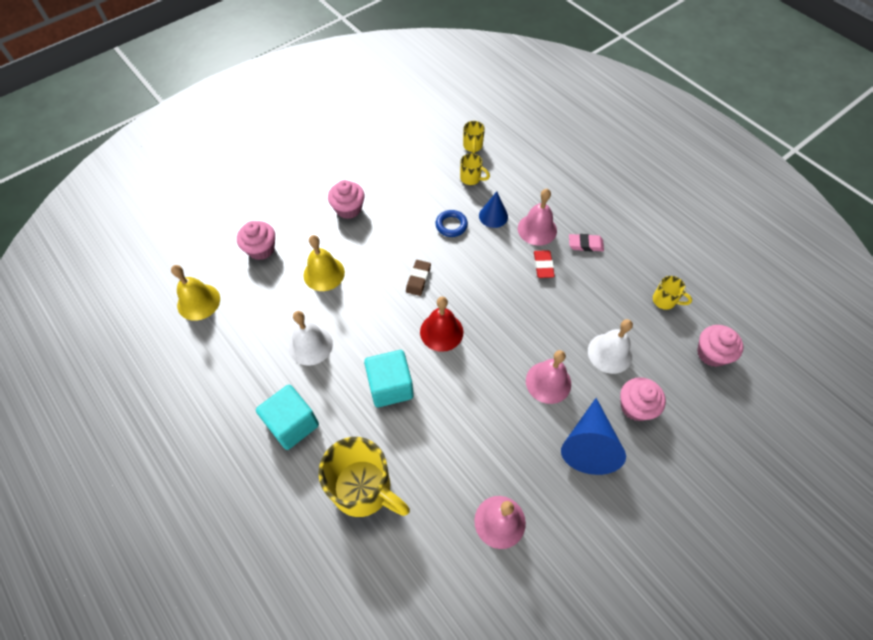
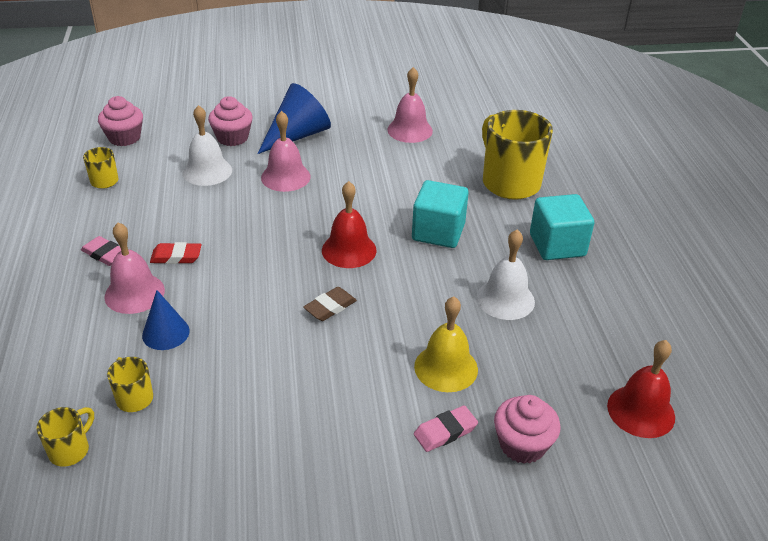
camera: 150 degrees left, 20 degrees down
(198, 302) = (641, 411): yellow bell -> red bell
(305, 236) = (445, 431): none -> pink eraser
(348, 209) = (352, 443): pink cupcake -> none
(451, 225) = (230, 347): blue ring -> none
(543, 265) = (176, 256): red eraser -> red eraser turned 60 degrees clockwise

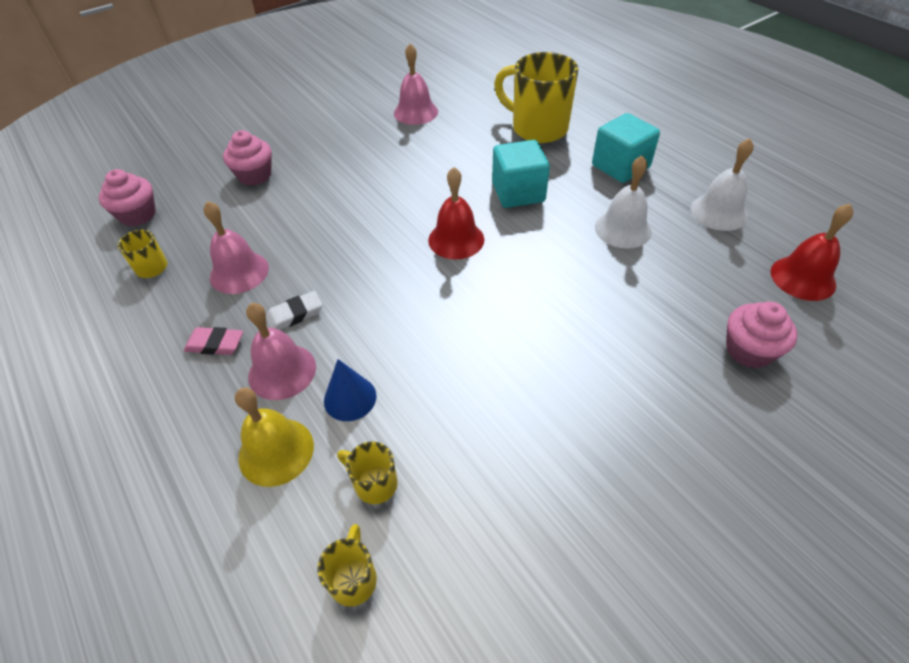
camera: 25 degrees left, 10 degrees up
(176, 256) = (295, 314): red eraser -> white eraser
(207, 171) = (256, 217): white bell -> white bell (718, 212)
(285, 177) = (339, 194): pink bell -> pink bell (239, 272)
(297, 135) = (317, 151): blue cone -> none
(330, 307) = (486, 300): brown eraser -> none
(445, 431) = (681, 369): pink eraser -> none
(446, 367) = (631, 311): yellow bell -> yellow bell (276, 451)

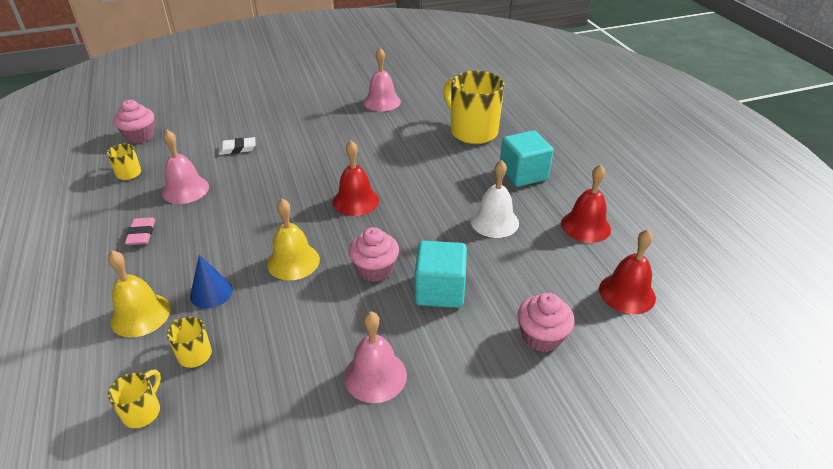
camera: 15 degrees right, 10 degrees down
(215, 344) = (141, 234): pink eraser -> pink eraser turned 60 degrees clockwise
(254, 175) = (235, 125): pink cupcake -> pink cupcake (375, 269)
(282, 371) = (175, 263): pink bell -> pink bell (375, 376)
(295, 314) = (207, 227): white eraser -> white eraser (237, 148)
(427, 332) = (293, 261): none -> yellow bell
(518, 192) = (426, 177): turquoise cube -> turquoise cube (440, 291)
(718, 212) = (585, 226): white bell -> red bell

